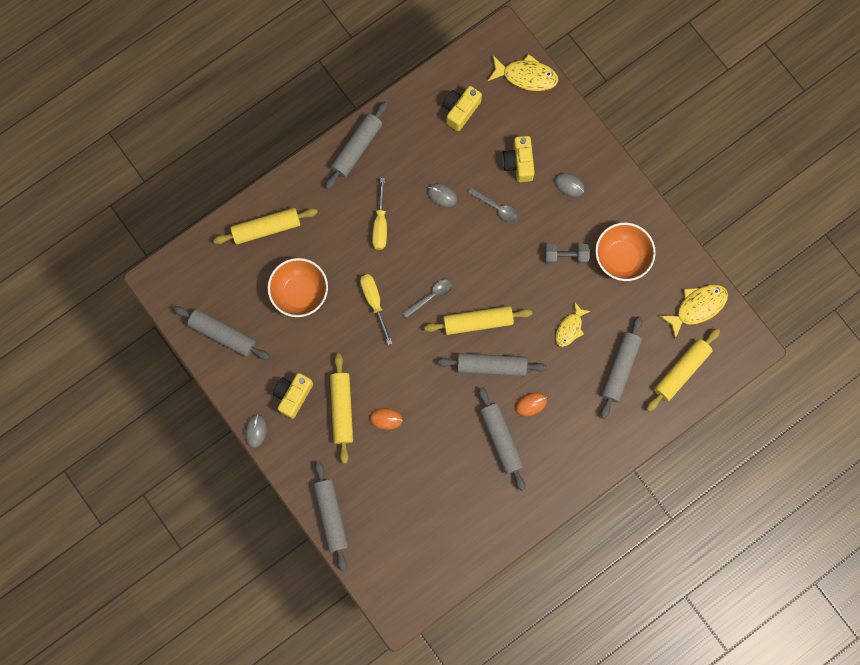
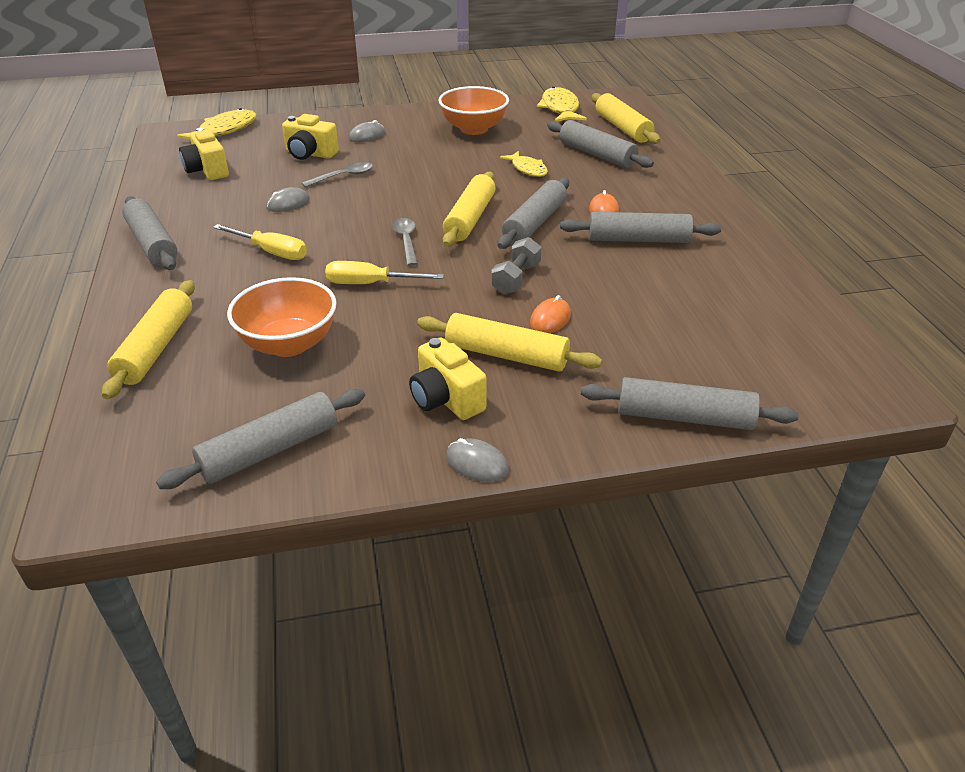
camera: 65 degrees left, 40 degrees down
(565, 256) = (442, 154): grey dumbbell -> grey dumbbell (516, 279)

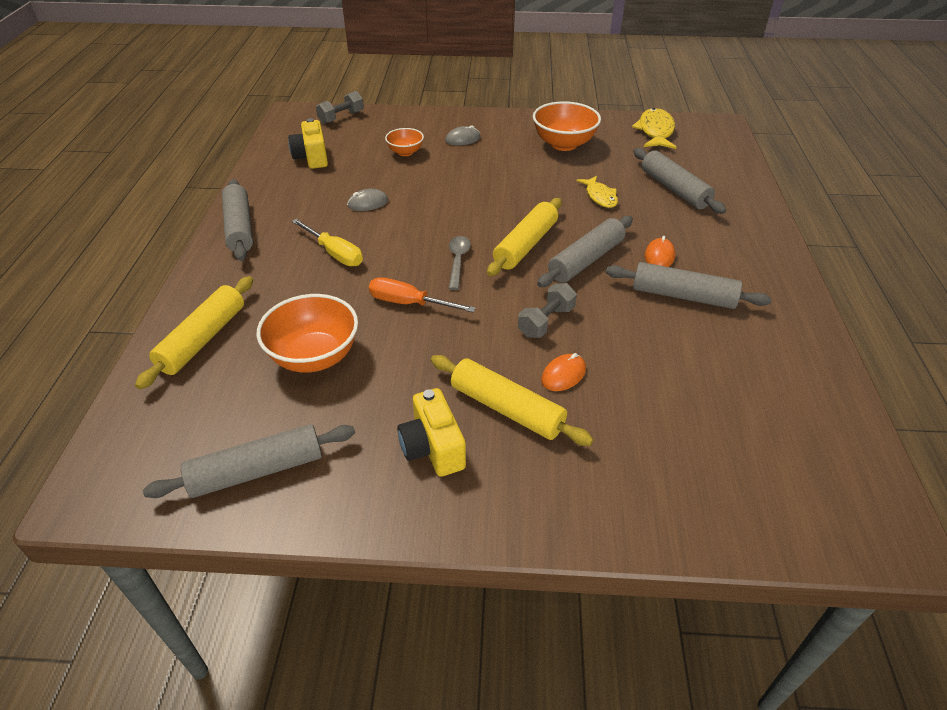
camera: 15 degrees right, 5 degrees up
(224, 130) = (341, 117): yellow fish -> grey dumbbell
(310, 154) = (405, 152): yellow camera -> orange bowl
(343, 176) = (426, 181): grey spoon -> none
(370, 284) = (409, 303): yellow screwdriver -> orange screwdriver
(477, 463) = (436, 529): grey mouse -> none
(622, 128) = (711, 161): yellow rolling pin -> none
(684, 417) = (659, 521): grey rolling pin -> none

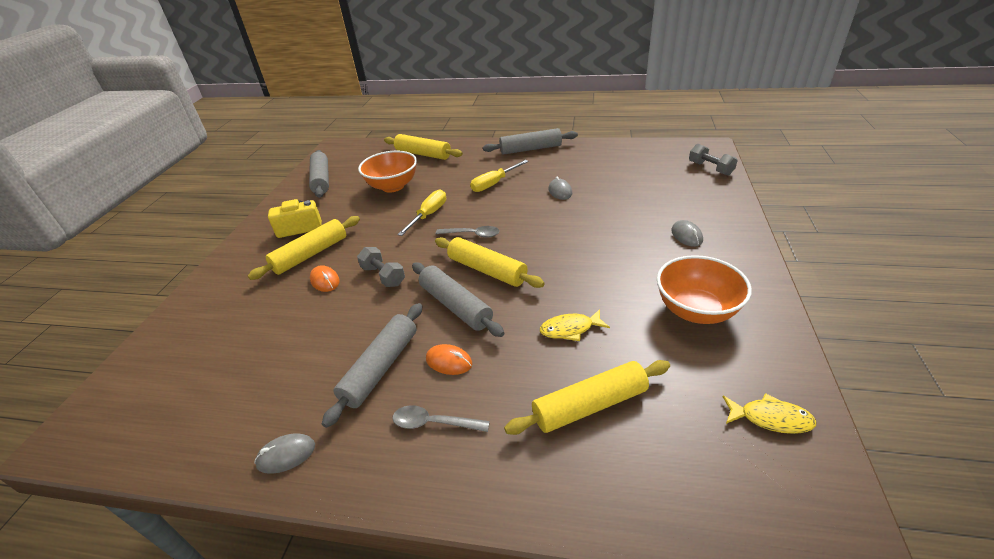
camera: 100 degrees right, 5 degrees down
(312, 157) = (631, 163): yellow camera -> none
(405, 152) = (649, 204): orange bowl -> none
(409, 303) = (429, 215): orange screwdriver -> yellow screwdriver
(655, 131) = (771, 418): yellow fish -> yellow fish, size x0.66
(674, 189) = (589, 405): grey rolling pin -> yellow rolling pin
(724, 256) = (434, 423): none -> grey spoon
(798, 333) = (286, 455): none -> grey mouse

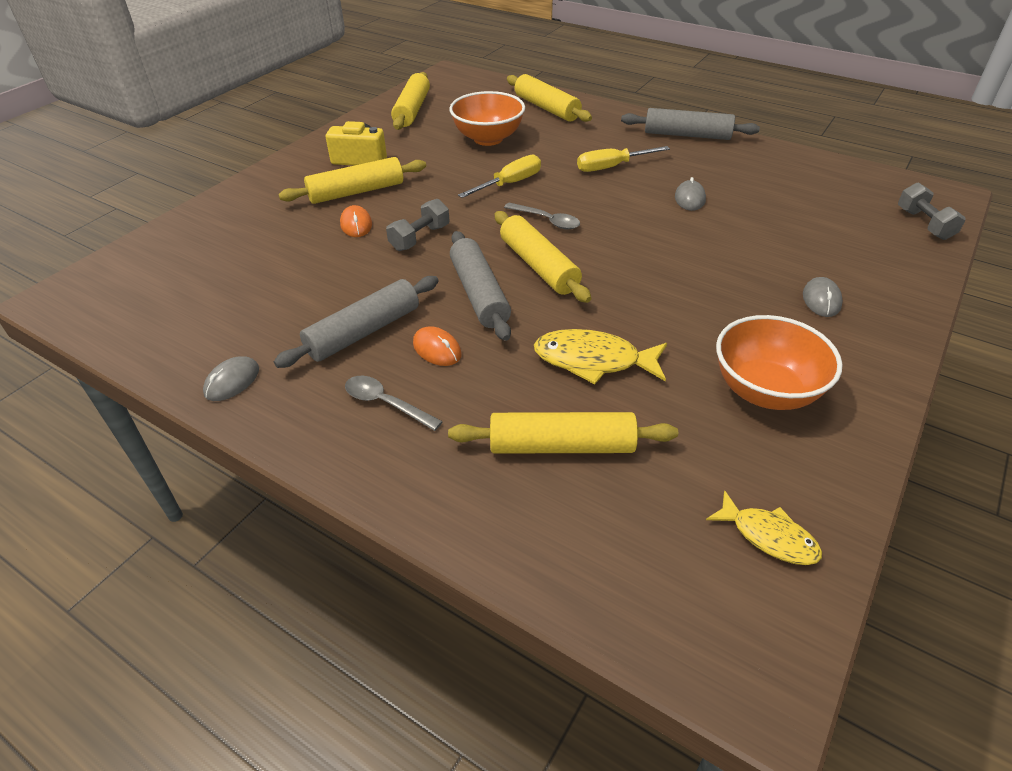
camera: 20 degrees right, 5 degrees up
(286, 455) = (232, 381): grey mouse -> grey mouse turned 60 degrees counterclockwise
(321, 180) = (412, 110): grey rolling pin -> yellow rolling pin
(383, 276) = (420, 238): grey dumbbell -> grey dumbbell turned 60 degrees clockwise
(570, 329) = (593, 360): yellow fish -> yellow fish, size x1.52

